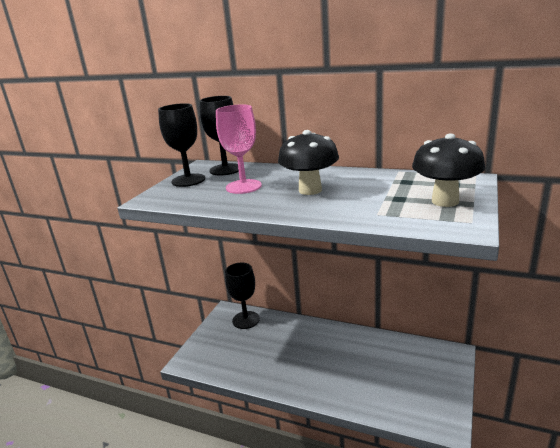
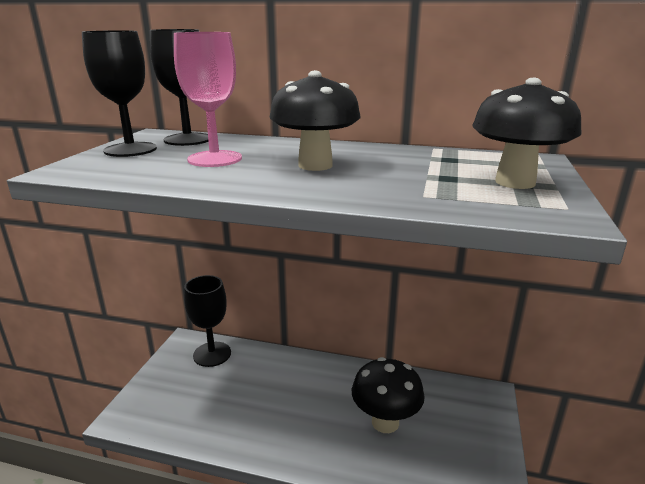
camera: 10 degrees left, 0 degrees up
(370, 370) = (385, 422): none -> black mushroom

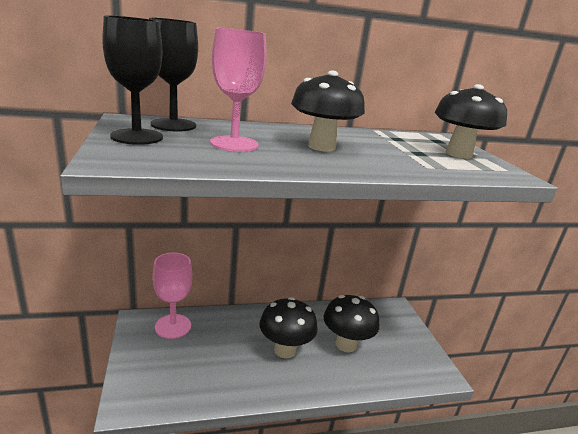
camera: 30 degrees left, 0 degrees up
(212, 354) = (173, 326): black goblet -> pink goblet
(307, 408) = (285, 350): none -> black mushroom

